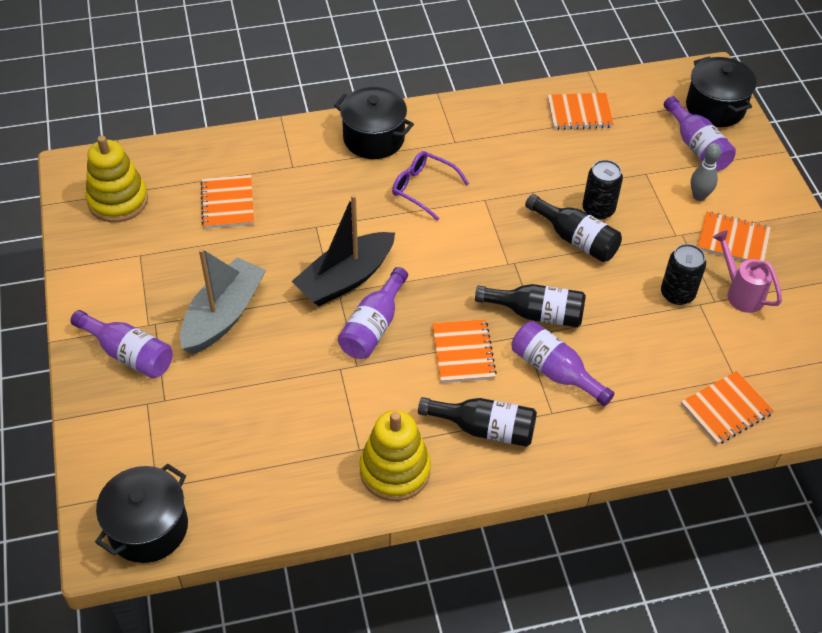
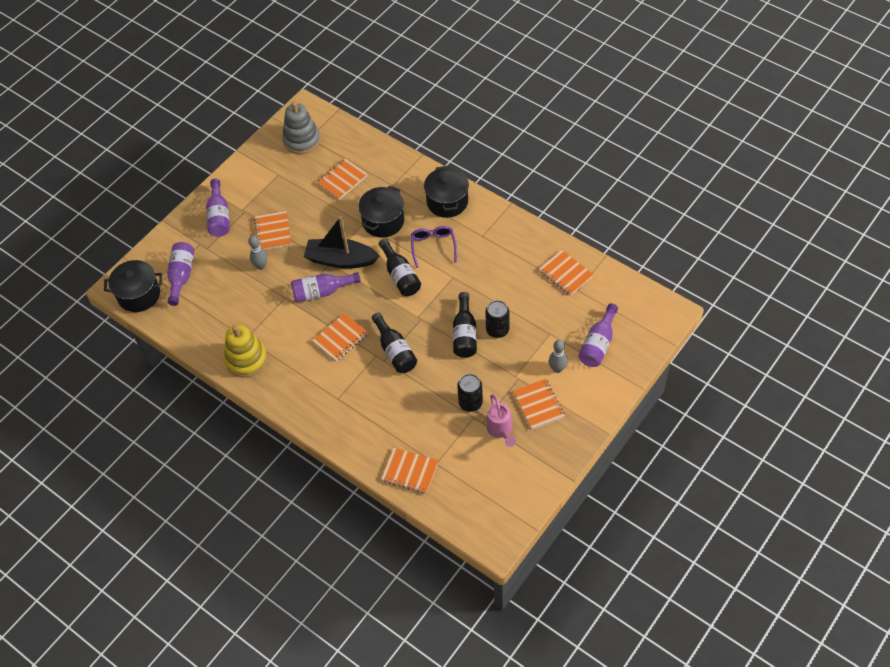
camera: 55 degrees right, 5 degrees up
(118, 201) = (301, 140): yellow stacking toy -> grey stacking toy
(223, 315) = (273, 232): grey boat -> orange notebook
(262, 361) = (261, 266): none -> grey bowling pin
(484, 429) = (302, 378): black bottle -> black bottle (400, 276)
(554, 371) = (365, 383): purple bottle -> purple bottle (181, 276)
(715, 107) = (643, 332): black pot -> black pot (383, 221)
(740, 292) = (500, 431): pink watering can -> pink watering can turned 150 degrees clockwise

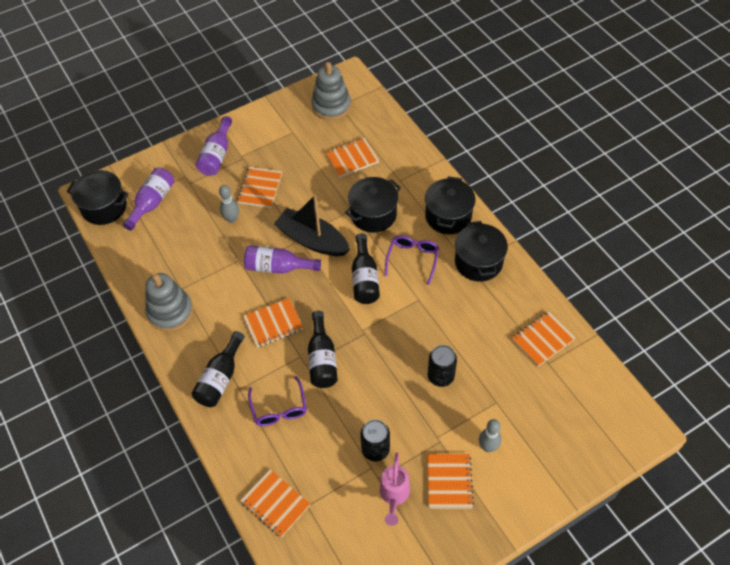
camera: 20 degrees right, 0 degrees up
(246, 360) = (170, 312): yellow stacking toy -> grey stacking toy
(378, 401) = (279, 408): none -> purple glasses
(464, 334) = (403, 368): black bottle -> black bottle (220, 378)
(488, 230) = (478, 262): none -> black pot
(566, 273) = (542, 339): orange notebook -> orange notebook turned 75 degrees clockwise
(598, 344) = (546, 435): purple bottle -> none

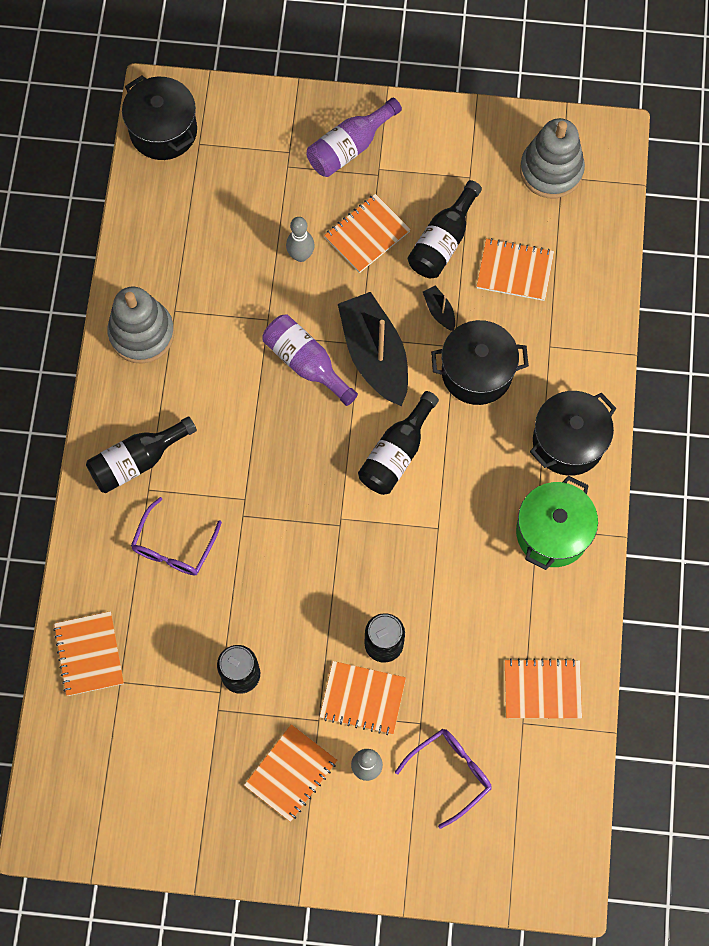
camera: 35 degrees right, 15 degrees up
(152, 202) = (224, 164): purple bottle -> none
(273, 323) = (245, 434): orange notebook -> orange notebook (362, 698)
(322, 359) = (266, 521): black bottle -> black bottle (442, 241)
(329, 199) = (439, 311): none -> black boat
(394, 496) = (219, 743): pink watering can -> none
(412, 259) = (475, 469): purple glasses -> purple glasses (450, 773)
(478, 262) = (552, 532): black pot -> green pot

